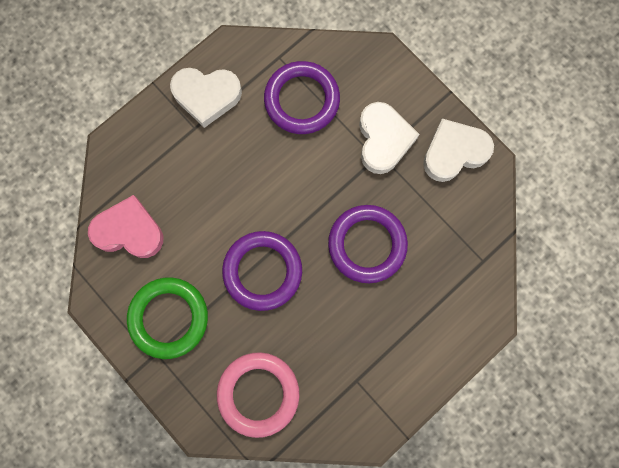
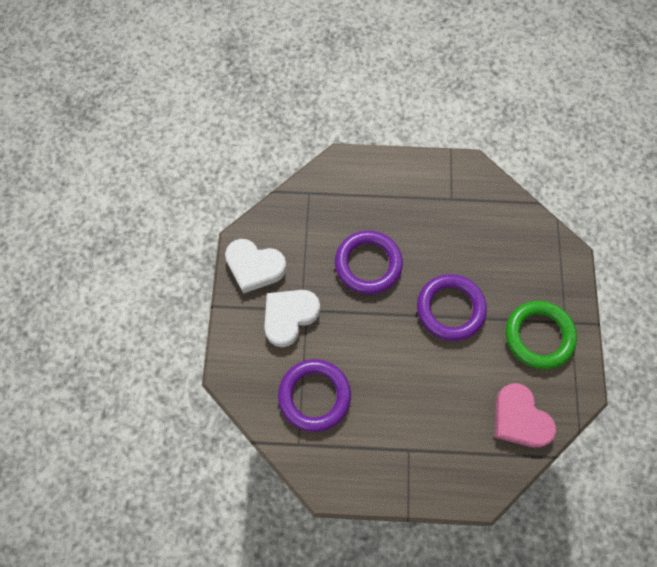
camera: 135 degrees left, 10 degrees down
(206, 96) = (378, 466): white heart -> none
(258, 393) = (518, 243): pink ring -> none

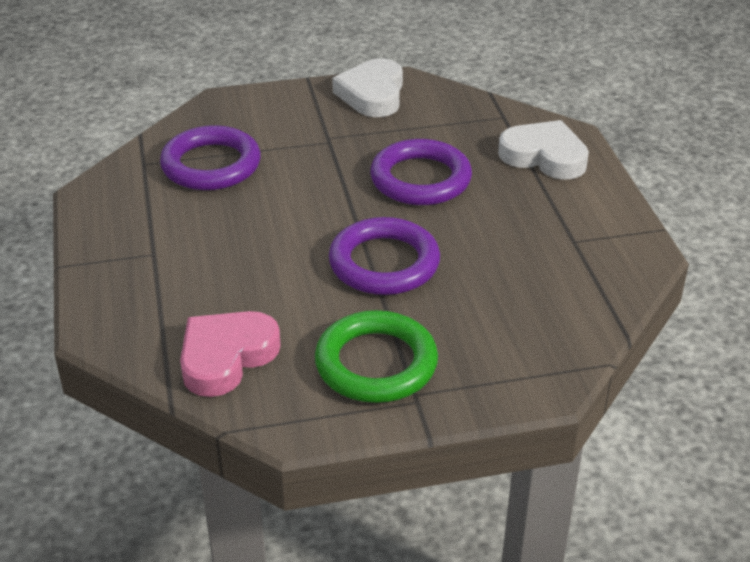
camera: 75 degrees right, 30 degrees down
(289, 317) = (314, 129): white heart -> white heart (544, 156)

